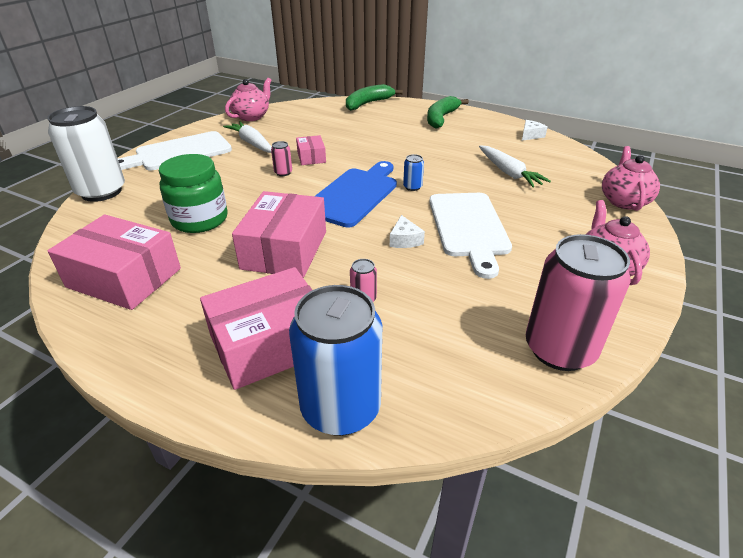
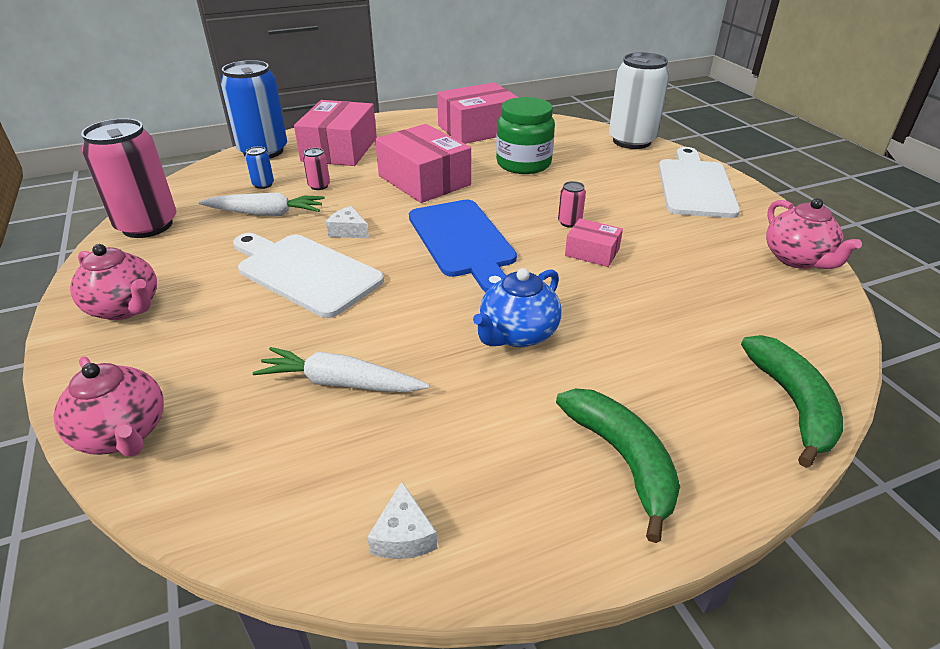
camera: 130 degrees right, 0 degrees up
(252, 143) = (682, 230): white carrot -> white carrot (266, 213)
(411, 152) = (517, 334): none -> blue teapot
(412, 187) = (425, 283): blue can -> blue can (263, 184)

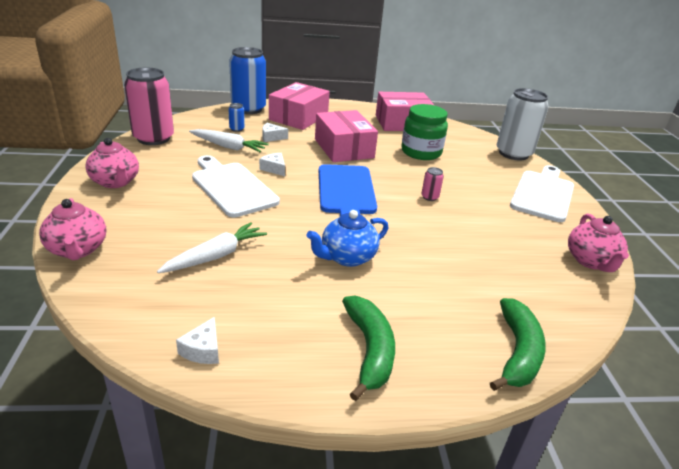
camera: 15 degrees right, 5 degrees down
(319, 186) = (272, 137): pink can -> white cheese
(340, 383) = (216, 256): white carrot -> white carrot turned 105 degrees clockwise
(592, 252) = (433, 220): pink box -> none

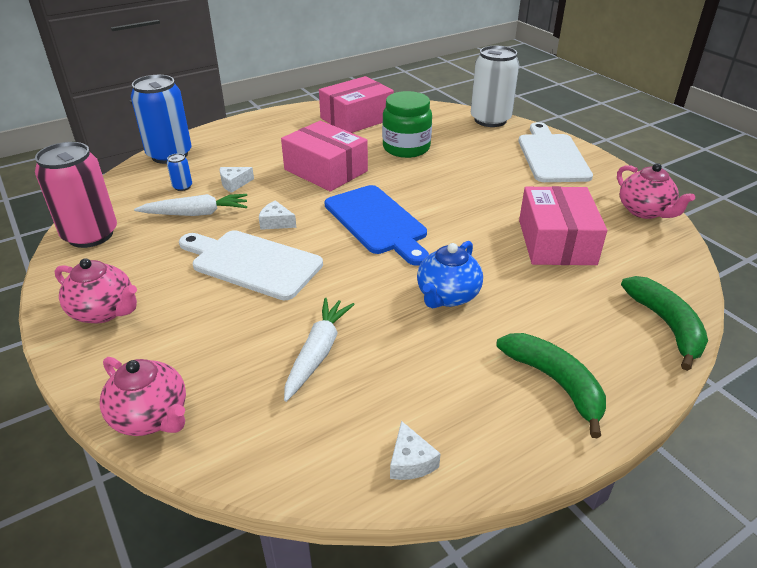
camera: 25 degrees left, 5 degrees up
(298, 117) = (239, 147): pink box -> pink box (556, 242)
(429, 197) = (460, 197): pink can -> none

